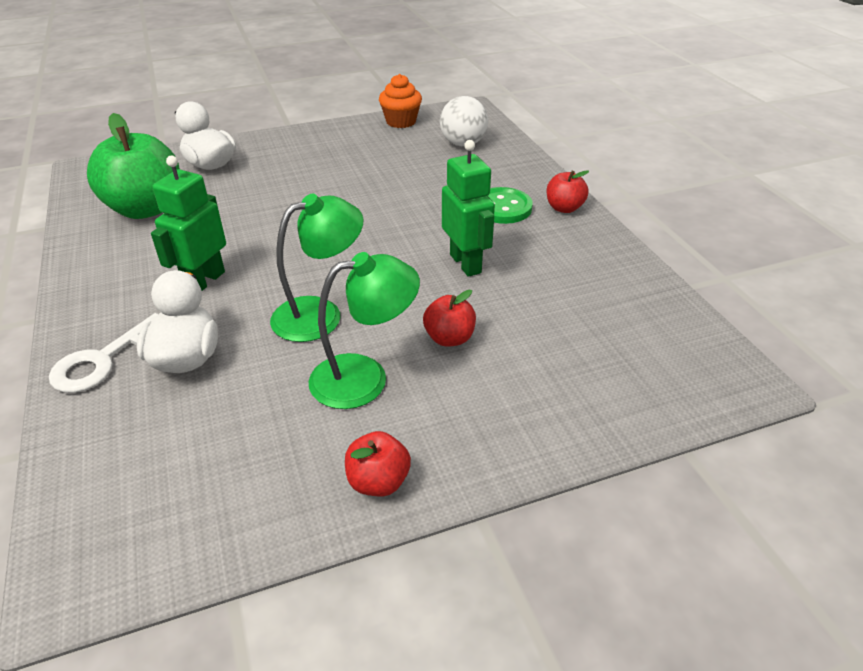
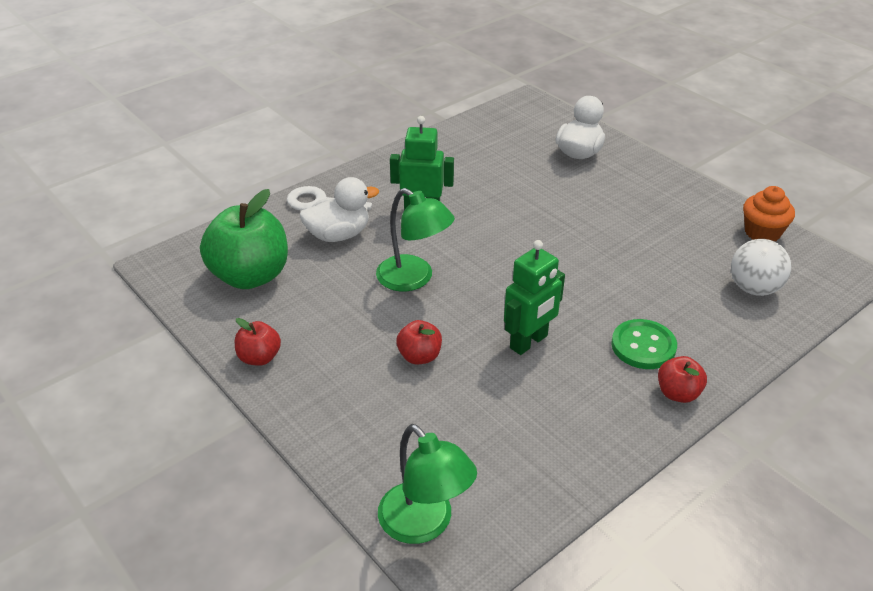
camera: 70 degrees right, 0 degrees up
(146, 209) = (493, 150): green apple -> green apple (250, 276)
(365, 377) = (354, 323): green lamp -> green lamp (424, 524)

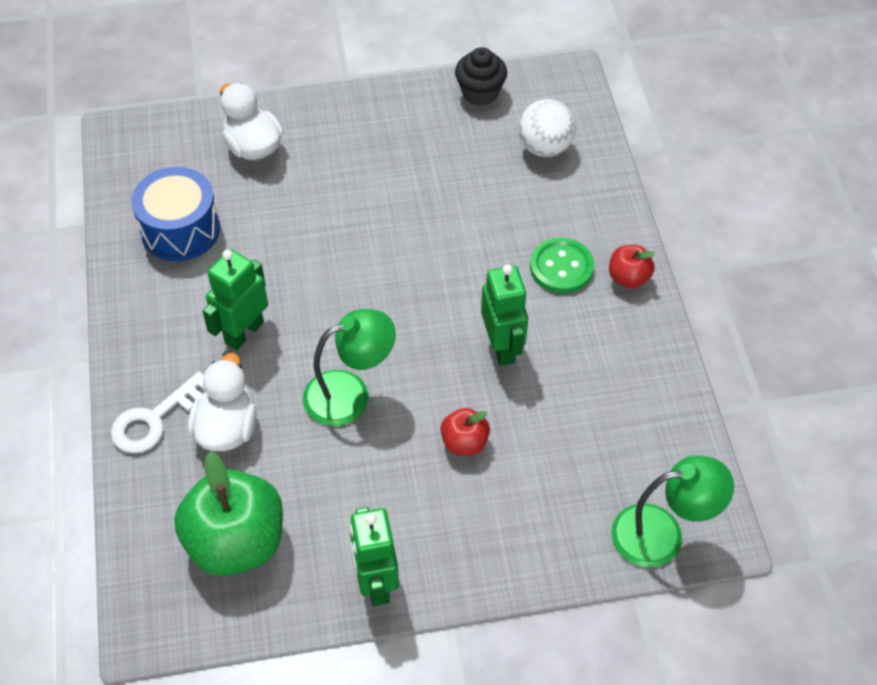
camera: 60 degrees left, 15 degrees up
(259, 357) = (376, 583): red apple -> green robot
(479, 153) = (180, 230): none -> blue drum
(762, 232) = (480, 92): orange cupcake -> black cupcake

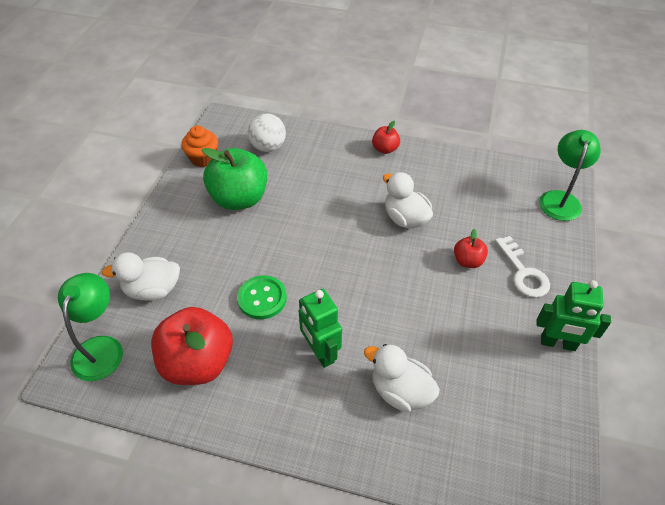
camera: 65 degrees left, 5 degrees down
(155, 419) = (370, 440): white key -> white key (523, 272)
(180, 230) = (198, 363): blue drum -> red apple
(236, 542) = (501, 417): green apple -> green apple (239, 199)
(350, 393) = (404, 306): green lamp -> green lamp (101, 348)
(480, 92) = (203, 158): black cupcake -> orange cupcake
(502, 347) = (405, 218): green robot -> white duck
(561, 267) = (361, 172): green button -> green button (262, 298)

